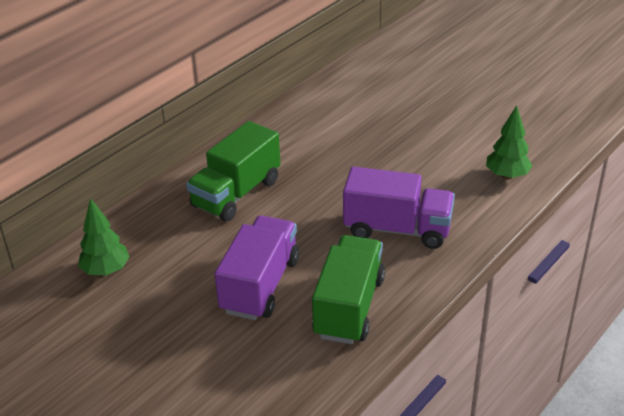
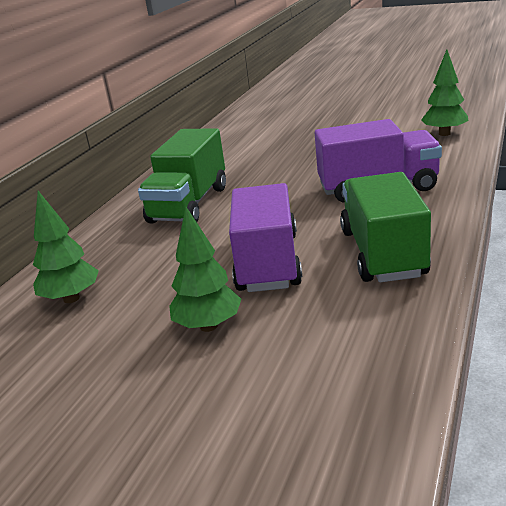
camera: 15 degrees left, 10 degrees down
(187, 333) = (208, 326): none -> green tree

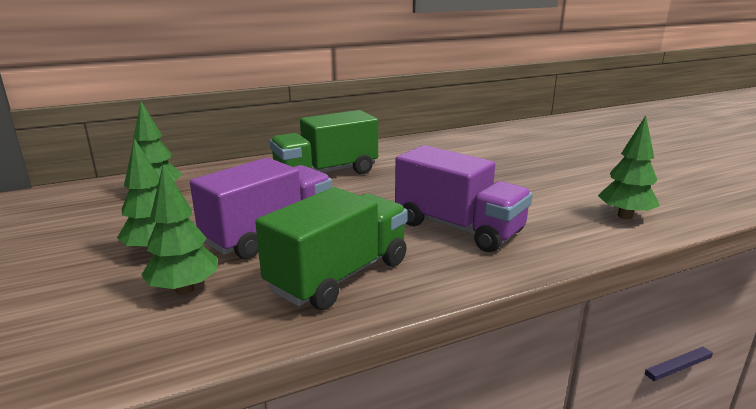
camera: 40 degrees right, 5 degrees down
(308, 326) = (184, 289): none -> green tree

